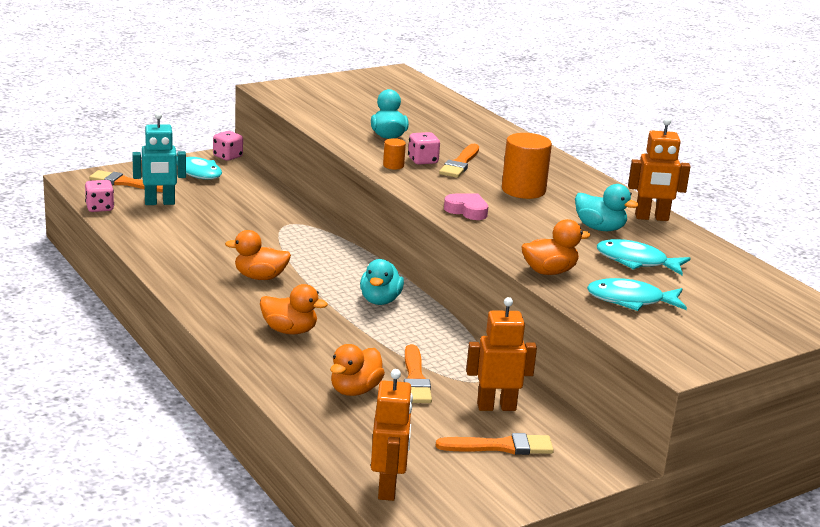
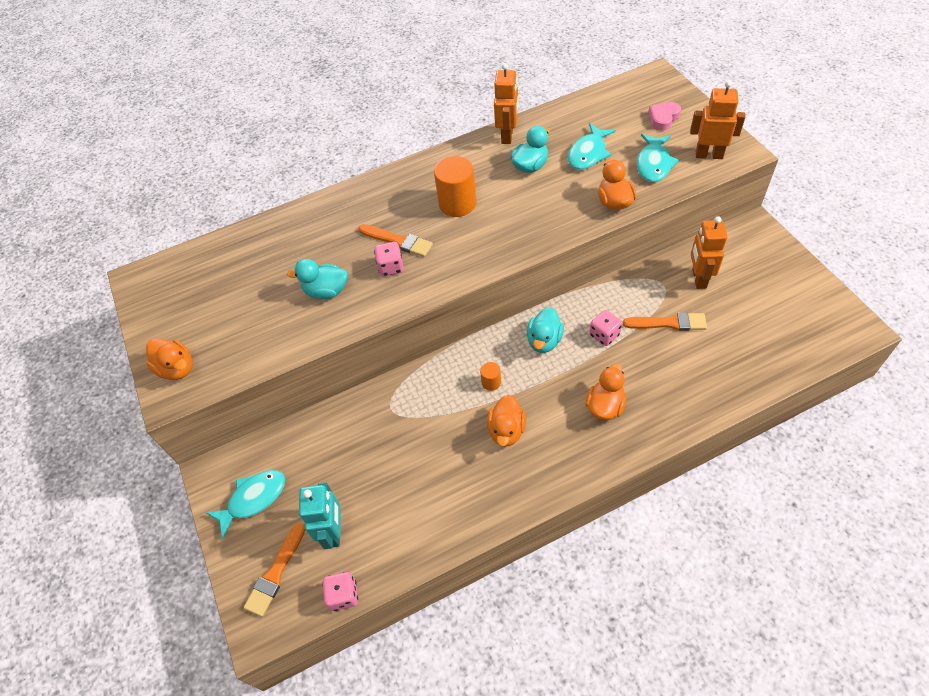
camera: 75 degrees left, 30 degrees up
(228, 156) = (213, 469): pink dice -> pink dice (604, 335)
(355, 390) = (693, 361): orange duck -> orange duck (177, 368)
(380, 300) = (544, 340): turquoise duck -> turquoise duck turned 90 degrees clockwise
(388, 488) = (819, 345): orange robot -> orange robot (709, 155)
(393, 165) = (402, 289): orange cylinder -> orange cylinder (491, 382)
(467, 211) = (504, 243): pink heart -> pink heart (663, 118)
(501, 446) = (750, 280): orange brush -> none

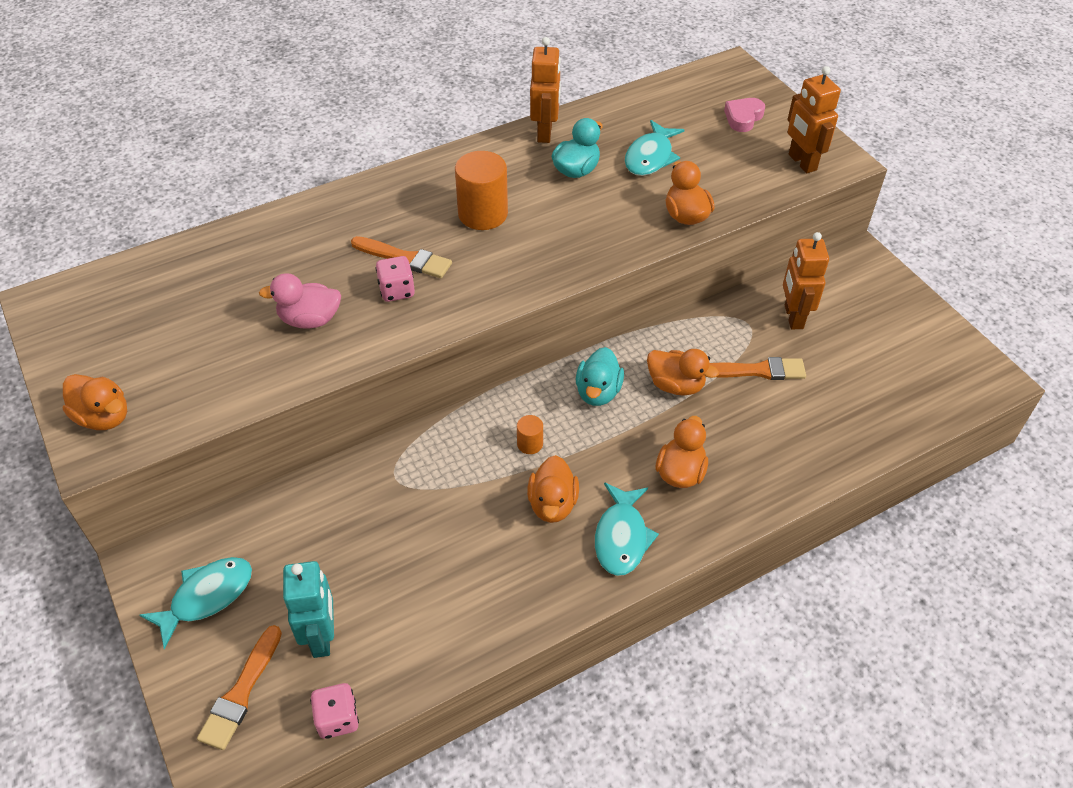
camera: 10 degrees left, 5 degrees down
(326, 291) = (310, 320): turquoise duck -> pink duck
(604, 335) = (675, 385): pink dice -> orange duck
(654, 164) = (733, 171): turquoise fish -> turquoise fish (621, 537)
(709, 155) = (802, 162): orange robot -> orange robot turned 120 degrees counterclockwise

